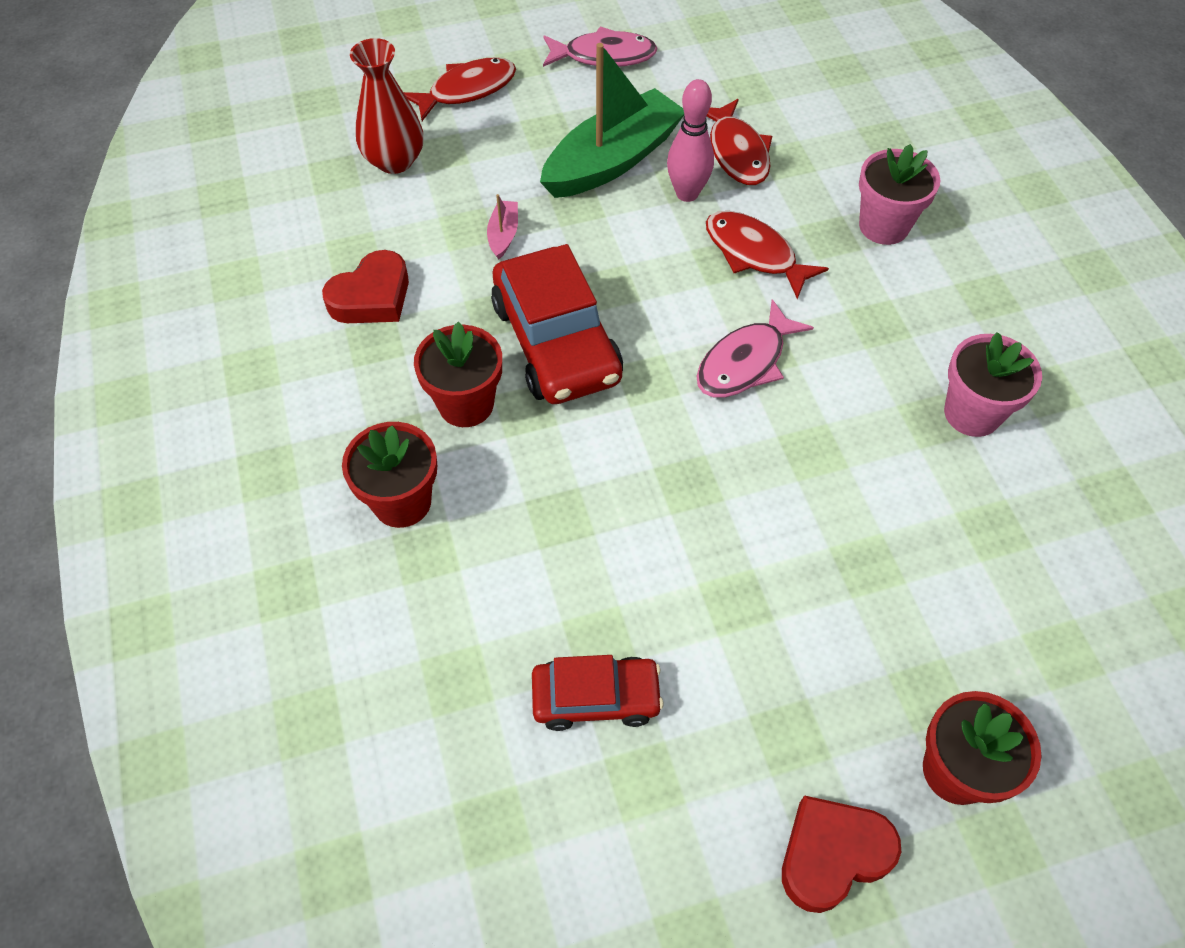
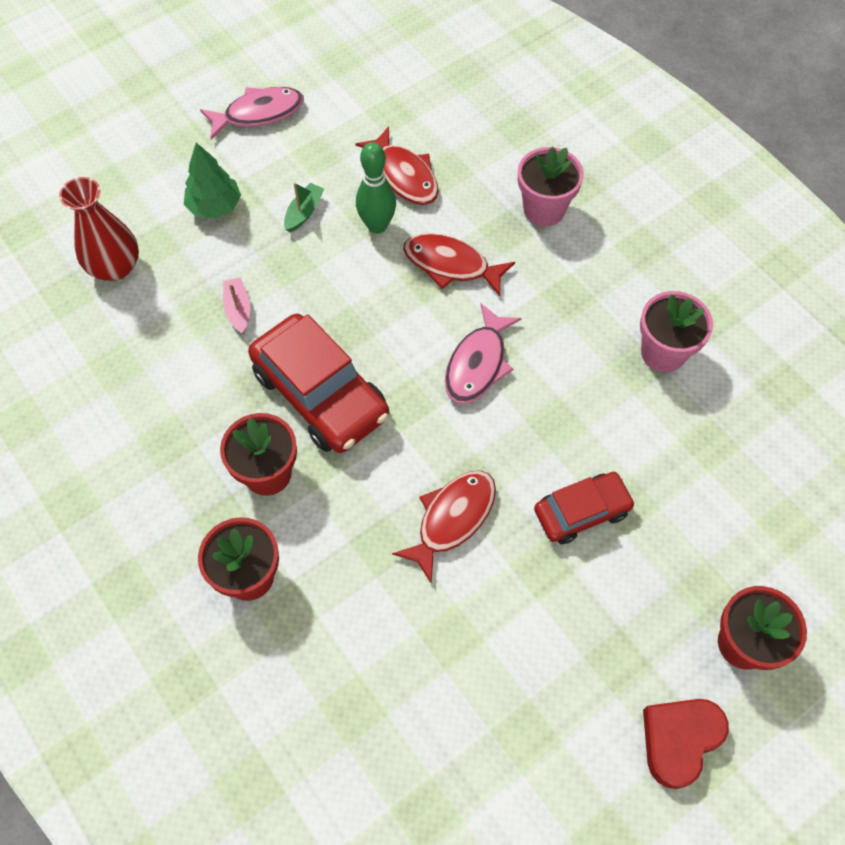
camera: 20 degrees left, 5 degrees up
(372, 297) = (148, 401): red heart -> none
(467, 90) = (152, 180): red fish -> red fish (452, 519)
(521, 131) = (215, 206): none -> green tree
(596, 697) = (465, 684): red car -> red car (581, 512)
(612, 160) = (304, 212): green boat -> green boat, size x0.41
(687, 193) = (377, 226): pink bowling pin -> green bowling pin

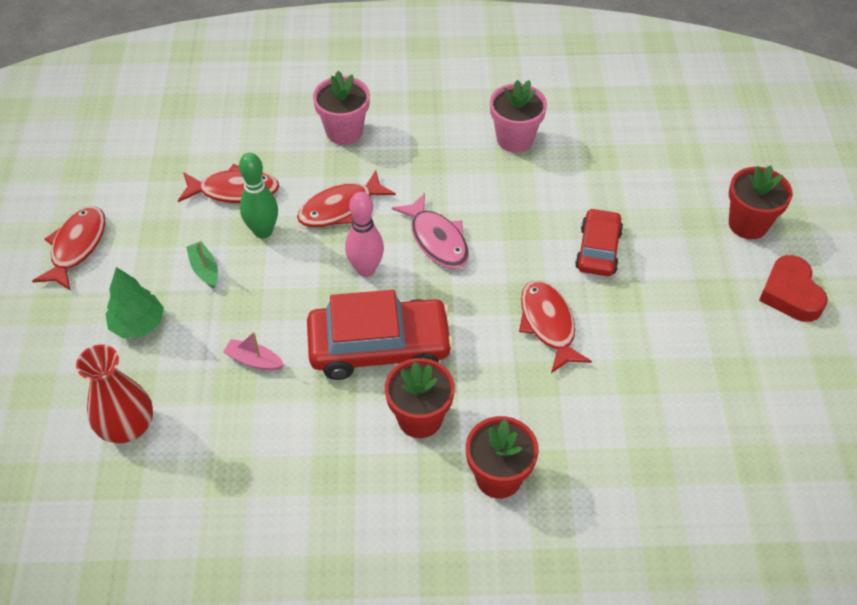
camera: 55 degrees left, 10 degrees down
(259, 113) = (76, 247): pink fish -> red fish
(397, 329) = (366, 269): none -> pink bowling pin

